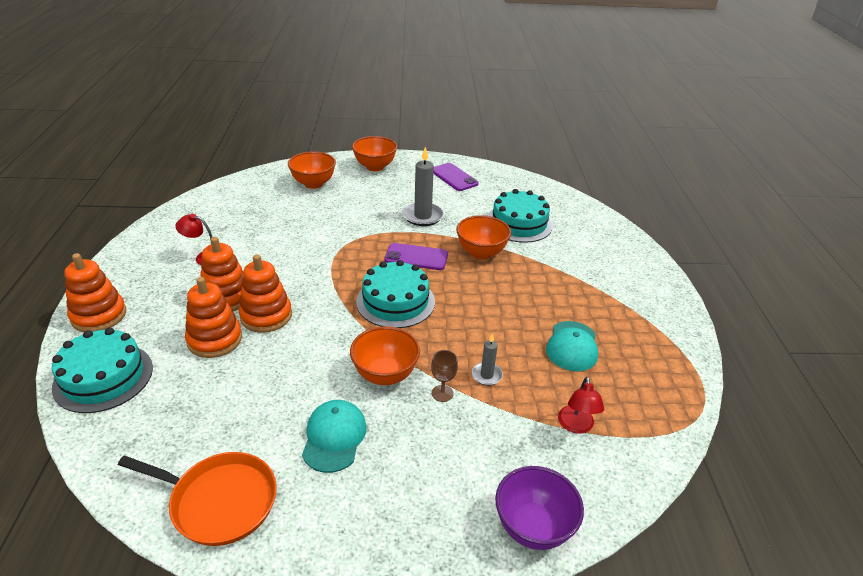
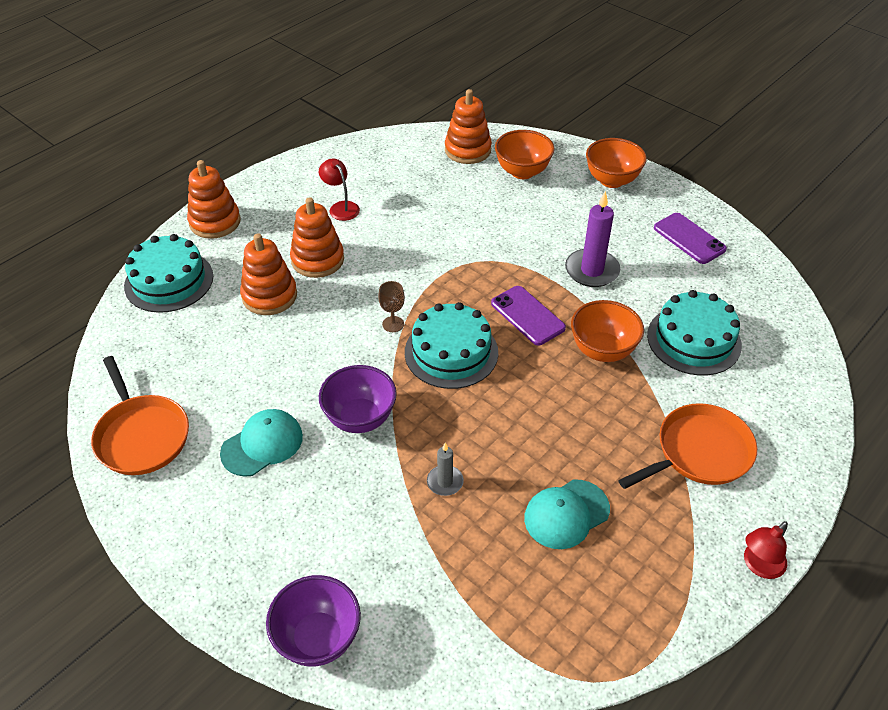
camera: 45 degrees right, 10 degrees up
(266, 316) = (329, 297): orange stacking toy -> orange stacking toy (467, 150)
(385, 375) = (360, 418): orange bowl -> purple bowl
(422, 216) = (592, 270): grey candle -> purple candle
(442, 393) = (386, 470): brown goblet -> brown goblet (393, 324)
(454, 177) = (689, 238): purple phone -> purple phone turned 45 degrees counterclockwise
(576, 426) = (465, 590): red lamp -> red lamp (759, 566)
(591, 274) = (699, 452): none -> orange pan

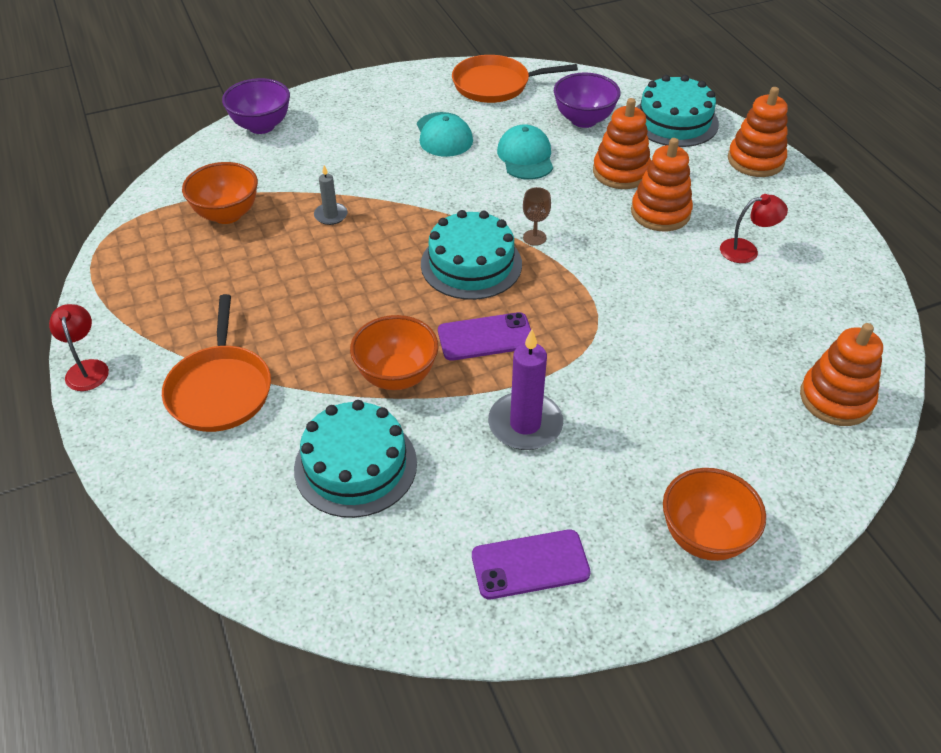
camera: 115 degrees right, 0 degrees up
(360, 418) = (432, 188): purple bowl -> purple bowl (583, 120)
(522, 172) = (762, 438): orange bowl -> orange bowl (227, 214)
(566, 514) = (241, 271): turquoise cap -> turquoise cap (525, 157)

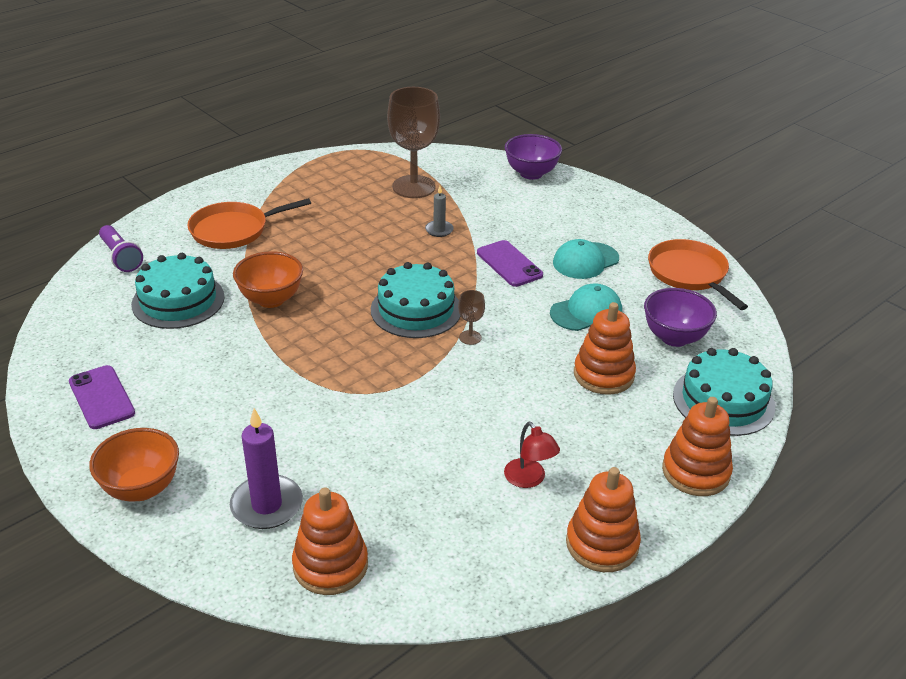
camera: 70 degrees right, 10 degrees down
(87, 368) = (236, 178): red lamp -> none
(216, 519) = (121, 257): none -> purple flashlight
(227, 214) = (414, 187): orange bowl -> brown goblet
(485, 337) = (330, 334): purple phone -> purple phone (509, 264)
(525, 424) = (239, 371): purple candle -> purple candle (267, 505)
(660, 213) = (554, 410): orange stacking toy -> orange stacking toy (602, 544)

